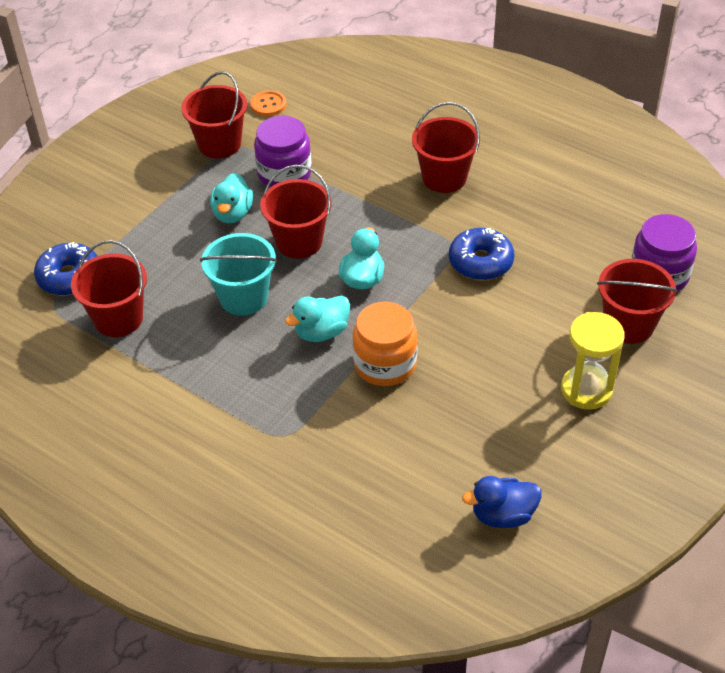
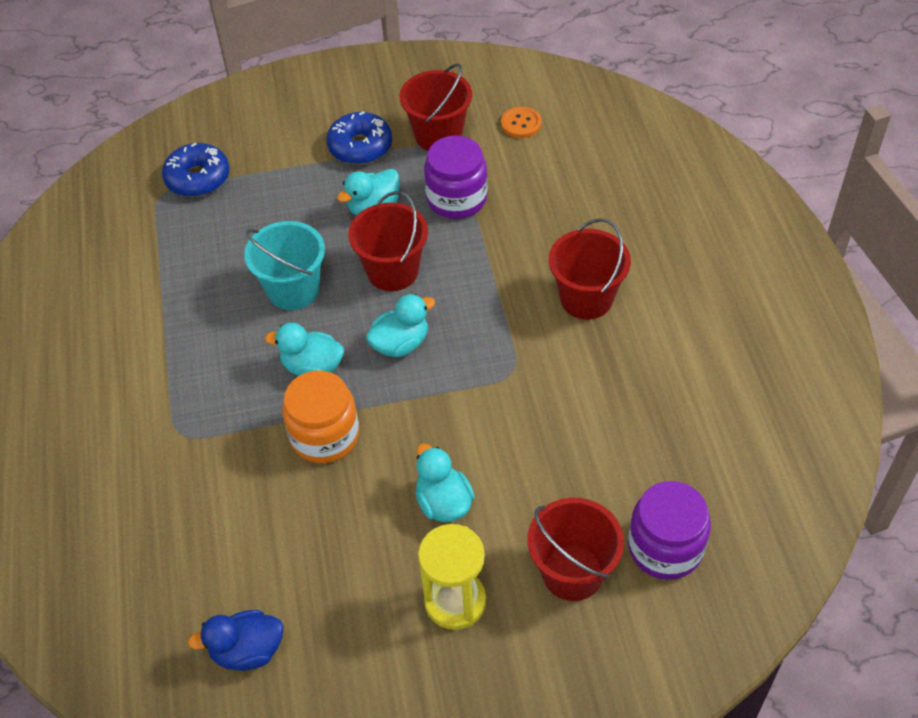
camera: 45 degrees right, 5 degrees up
(118, 318) = (189, 239): red bucket -> none
(480, 262) = (517, 404): blue donut -> blue donut (360, 146)
(503, 515) = (247, 651): blue duck -> blue duck turned 45 degrees counterclockwise
(509, 345) = (443, 502): none -> turquoise duck

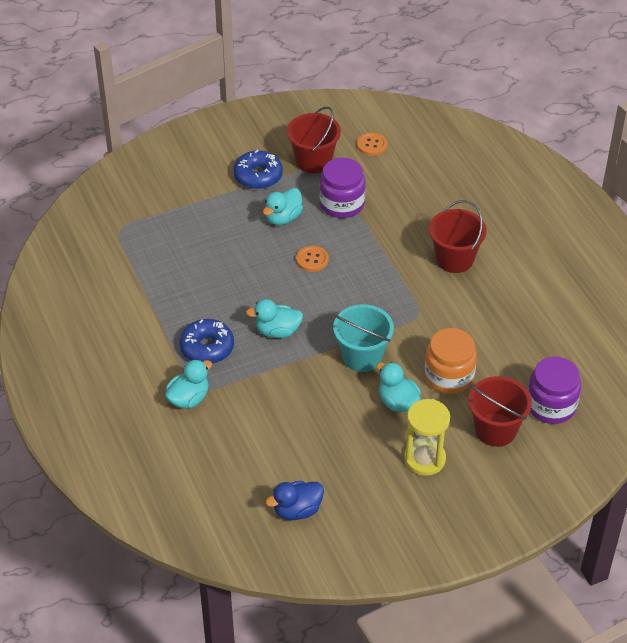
camera: 15 degrees left, 5 degrees down
(198, 178) = (143, 214): blue donut -> blue donut (207, 348)
(293, 290) = (244, 282): turquoise bucket -> turquoise bucket (362, 356)
(324, 435) = (302, 373): orange jar -> orange jar (449, 376)
(392, 271) = (312, 260): red bucket -> orange button
(400, 344) = (334, 307): turquoise duck -> turquoise duck (189, 398)

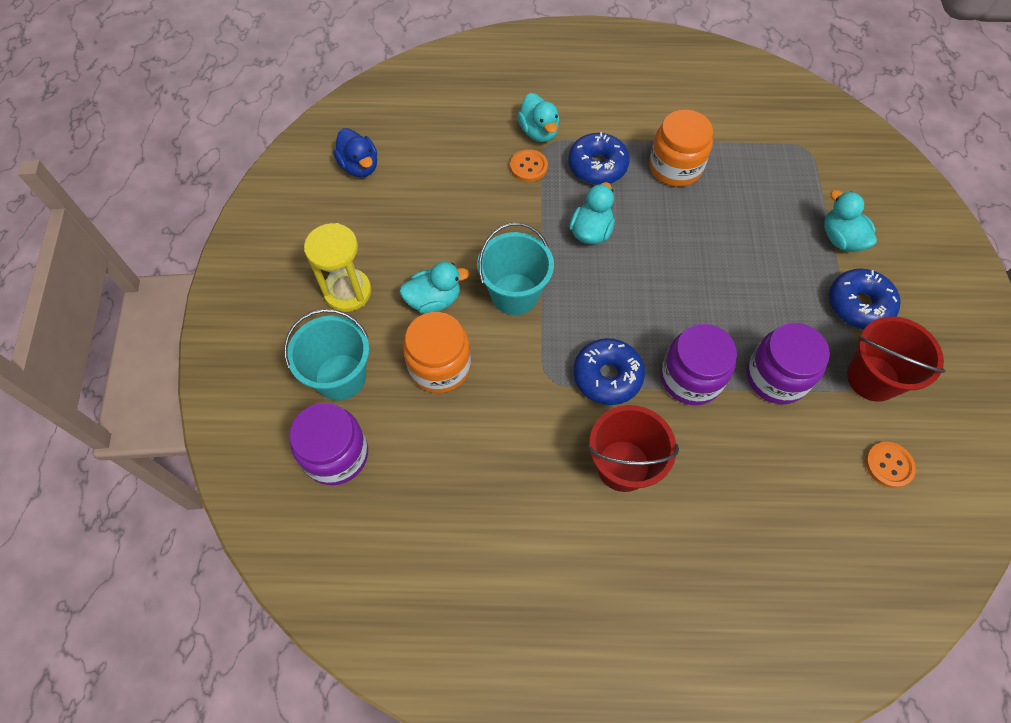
camera: 115 degrees right, 15 degrees up
(182, 300) = (675, 167): none -> orange jar
(283, 218) = (772, 303): turquoise duck -> turquoise duck (841, 239)
(297, 510) = (359, 166): blue duck -> blue duck turned 150 degrees clockwise
(312, 260) = (687, 305): orange button -> orange button (528, 167)
(369, 243) = (691, 378): none -> purple jar
(396, 285) = (607, 376): none -> blue donut
(495, 430) = (340, 377): red bucket -> turquoise bucket

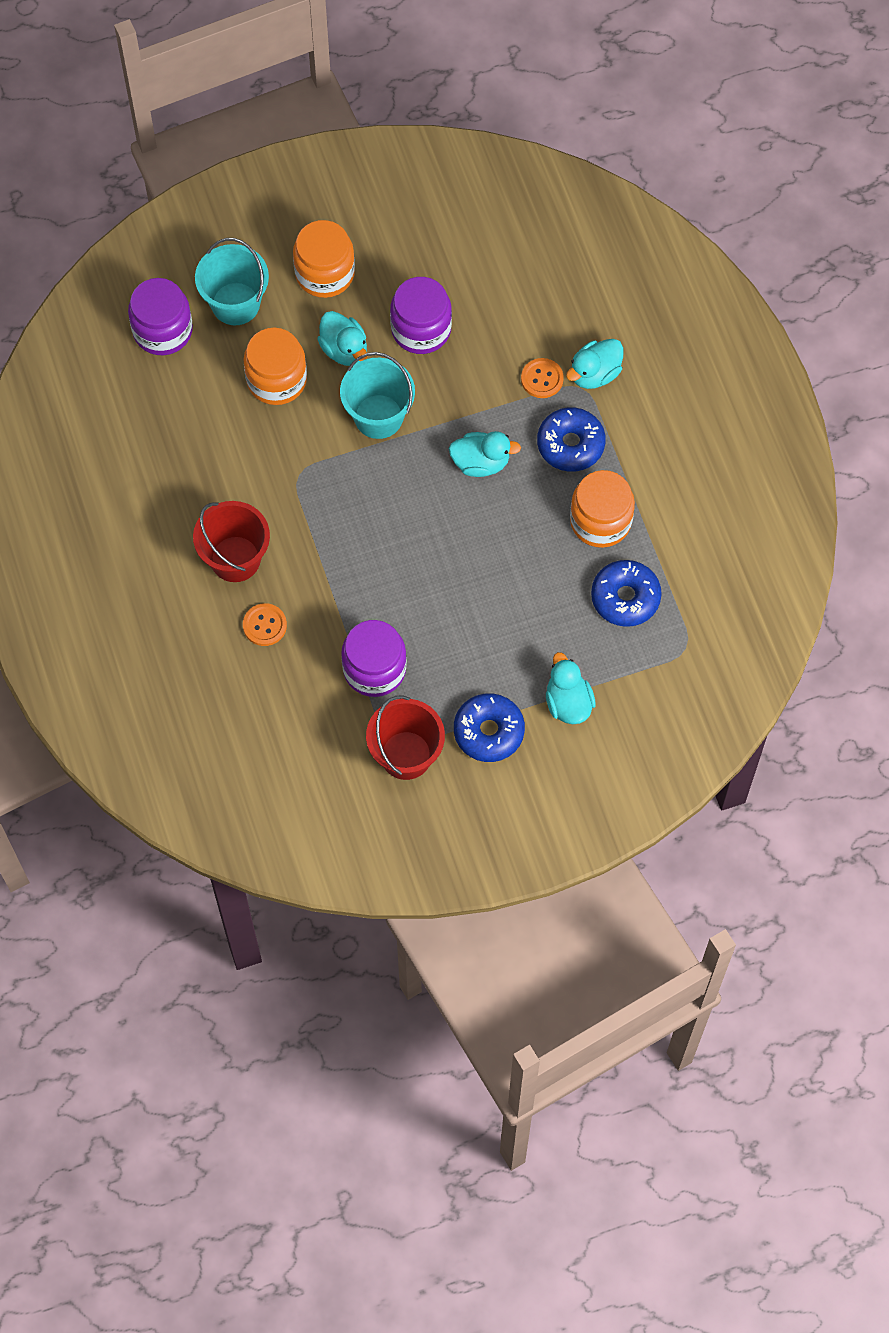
camera: 70 degrees right, 5 degrees up
(348, 292) = (325, 273): yellow hourglass -> orange jar
(359, 166) = (476, 222): blue duck -> none
(607, 376) = (319, 522): blue donut -> blue donut (625, 597)
(691, 378) = (345, 594): purple jar -> purple jar (421, 329)
(841, 239) = (568, 702): turquoise duck -> turquoise duck turned 60 degrees counterclockwise
(889, 465) = (317, 780): orange button -> orange button (264, 625)

